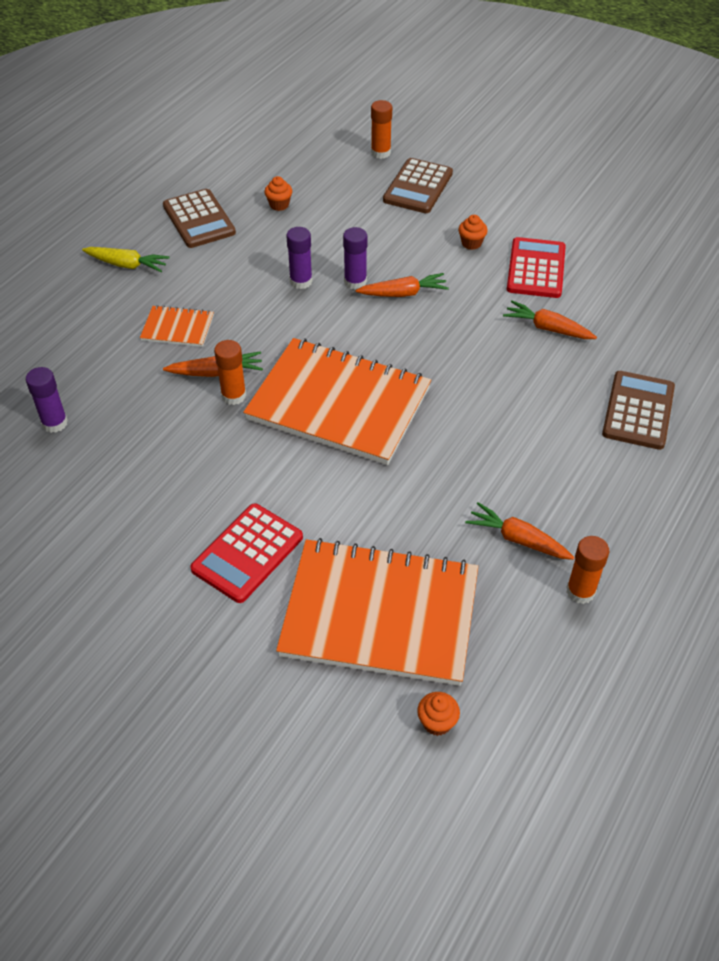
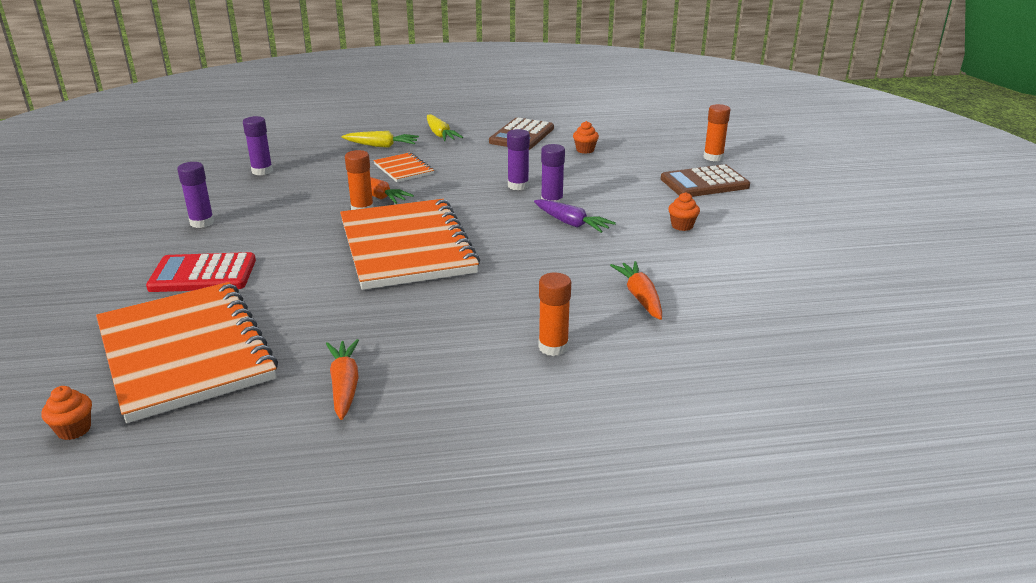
camera: 50 degrees right, 20 degrees down
(102, 315) = (381, 146): none -> yellow carrot
(131, 514) = (202, 222): none -> purple glue stick
(403, 293) = (571, 223): orange carrot -> purple carrot
(536, 269) = (706, 263): red calculator -> none
(580, 591) = (311, 448): orange glue stick -> orange glue stick (553, 347)
(638, 411) = (608, 387): brown calculator -> none

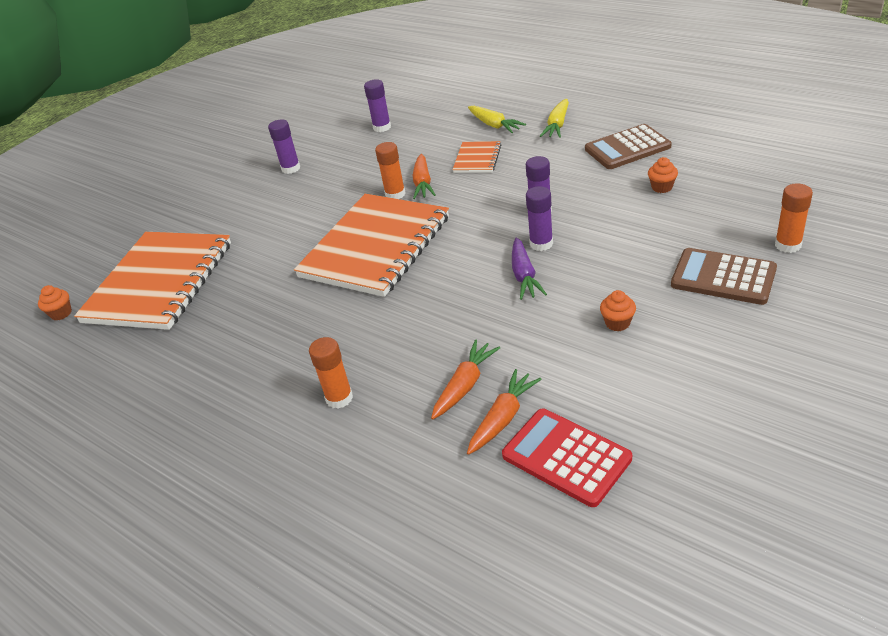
camera: 50 degrees right, 10 degrees up
(203, 274) = (238, 219): red calculator -> red calculator (566, 457)
(345, 386) = (193, 357): orange carrot -> orange carrot (503, 418)

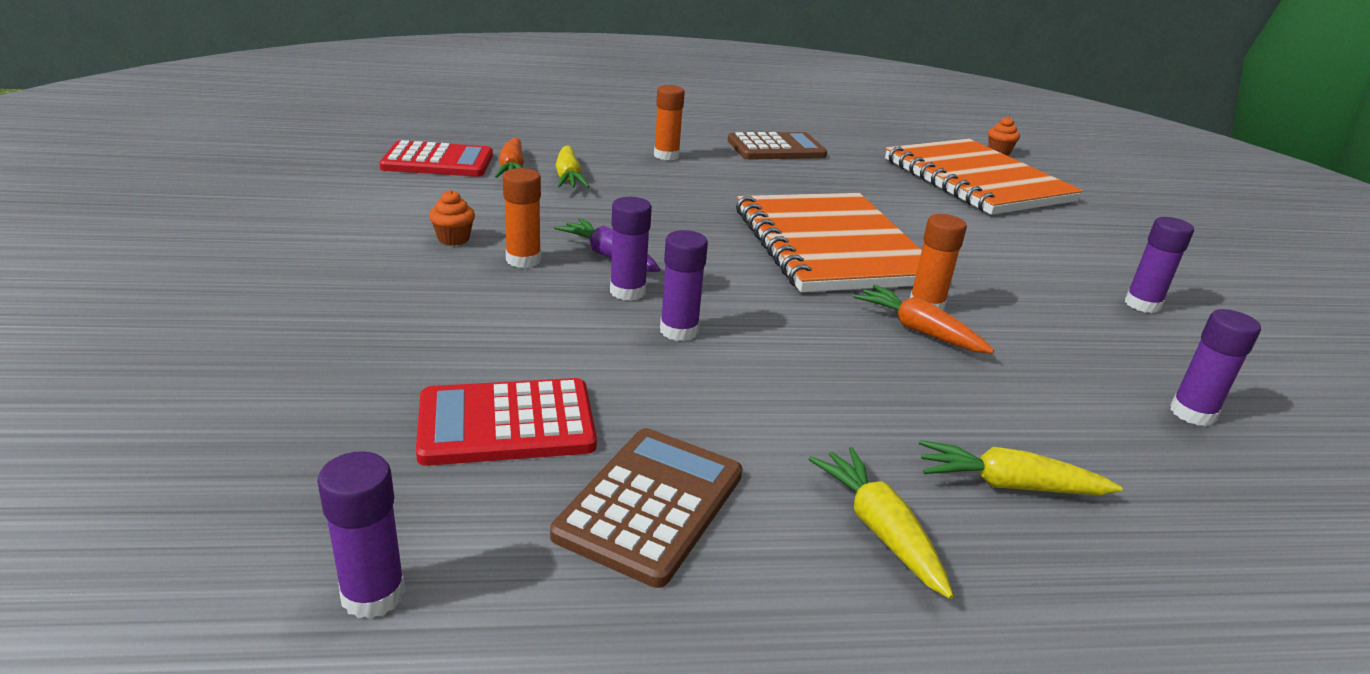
camera: 130 degrees right, 10 degrees down
(465, 385) = (568, 177): orange carrot -> yellow carrot
(477, 159) = (909, 394): orange notebook -> none
(662, 187) = (506, 424): orange cupcake -> red calculator
(723, 277) = (334, 306): brown calculator -> brown calculator (776, 148)
(738, 146) = (373, 594): none -> purple glue stick
(788, 245) = (230, 371): orange glue stick -> orange glue stick (523, 260)

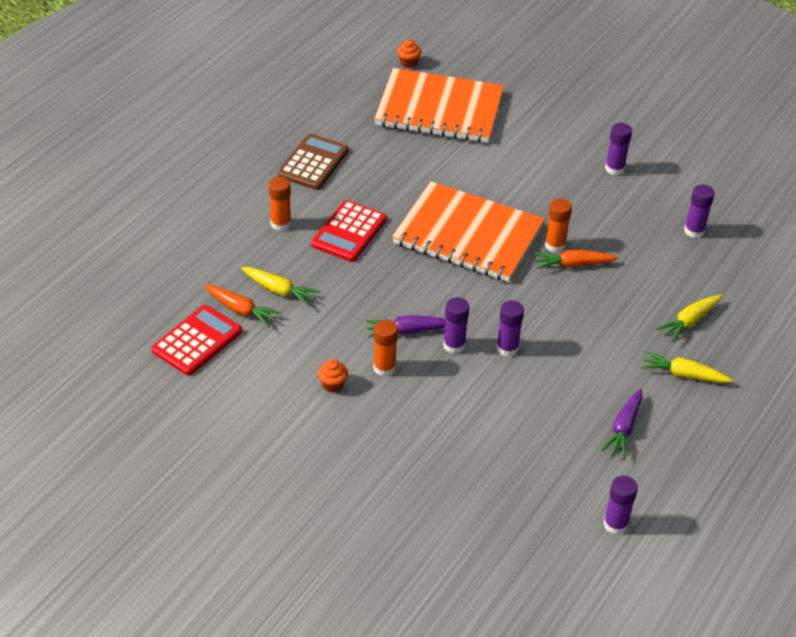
camera: 50 degrees left, 15 degrees up
(506, 424) = (538, 445): red calculator -> red calculator (349, 232)
(650, 504) = (623, 428): brown calculator -> purple carrot

